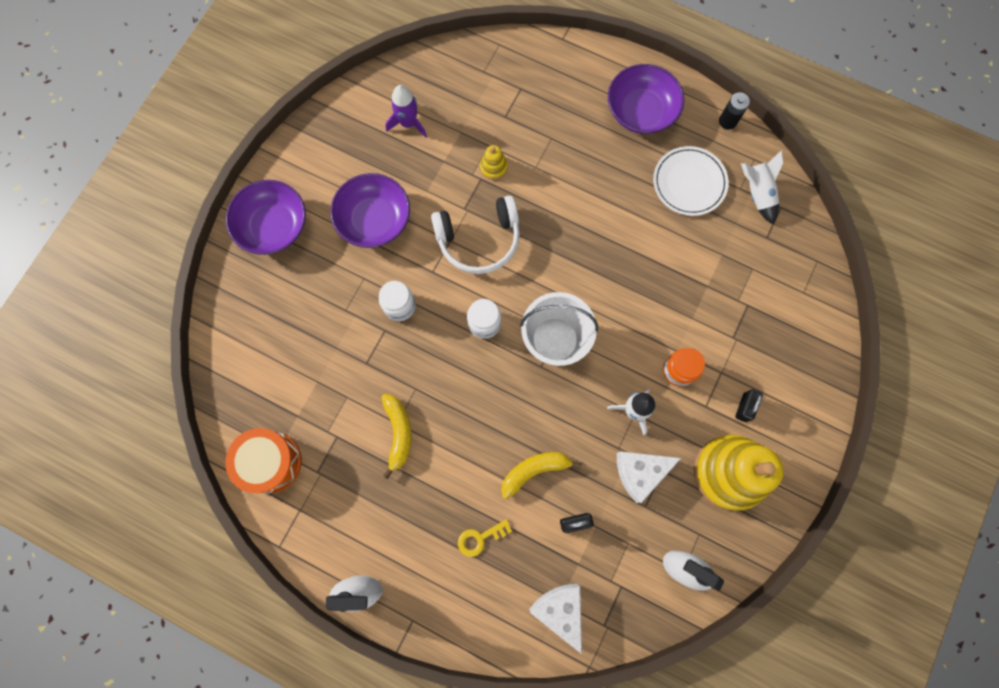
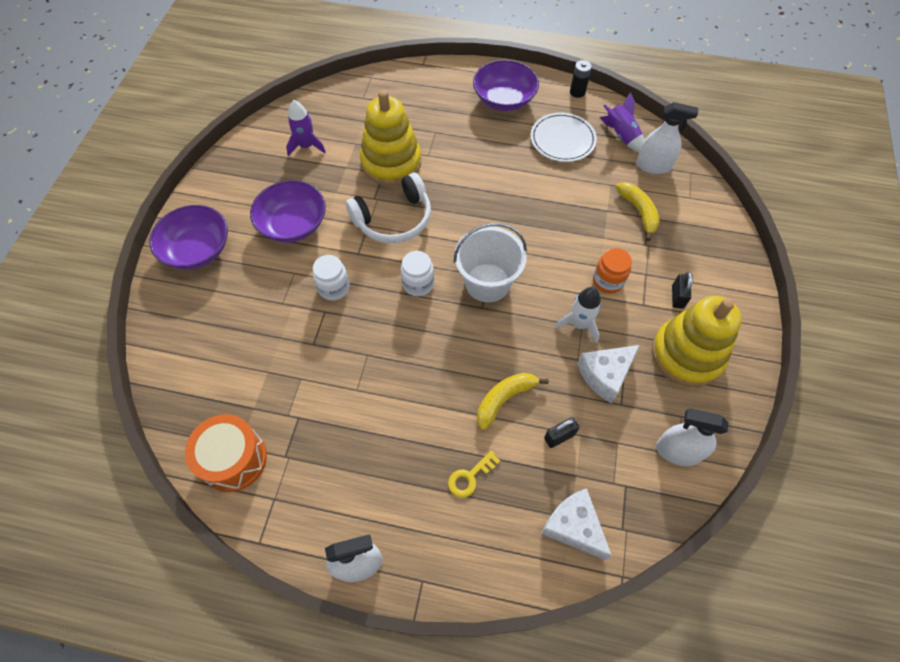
camera: 15 degrees left, 15 degrees down
(398, 433) = (360, 398): yellow banana -> yellow banana (639, 212)
(493, 167) = (391, 163): yellow stacking toy -> yellow stacking toy, size x2.41
(757, 193) = (621, 135): white rocket -> purple rocket
(778, 242) = (653, 166): none -> white spray bottle

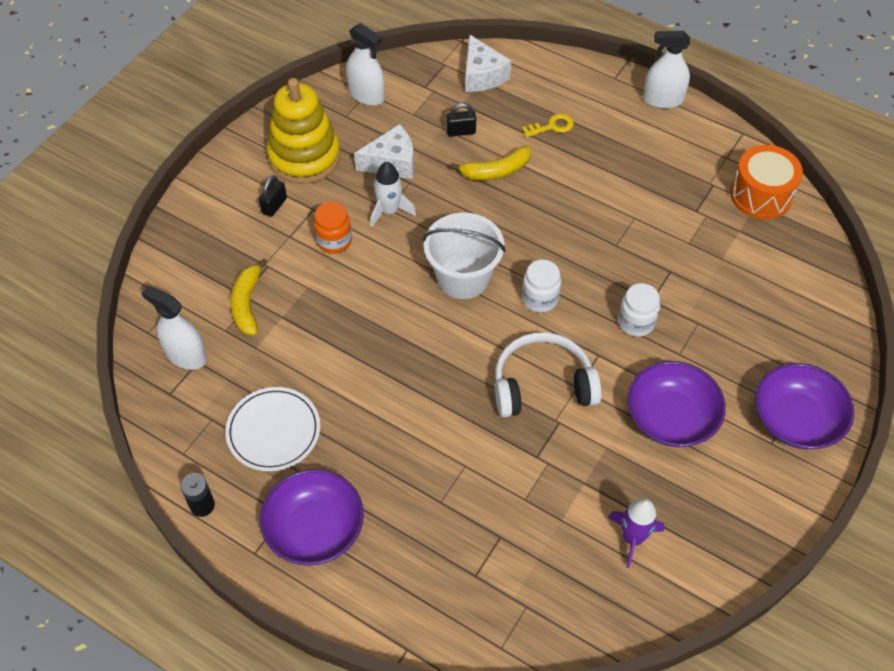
camera: 160 degrees left, 5 degrees down
(391, 163) = (520, 469): yellow stacking toy -> none
(621, 135) = (193, 411): purple rocket -> none

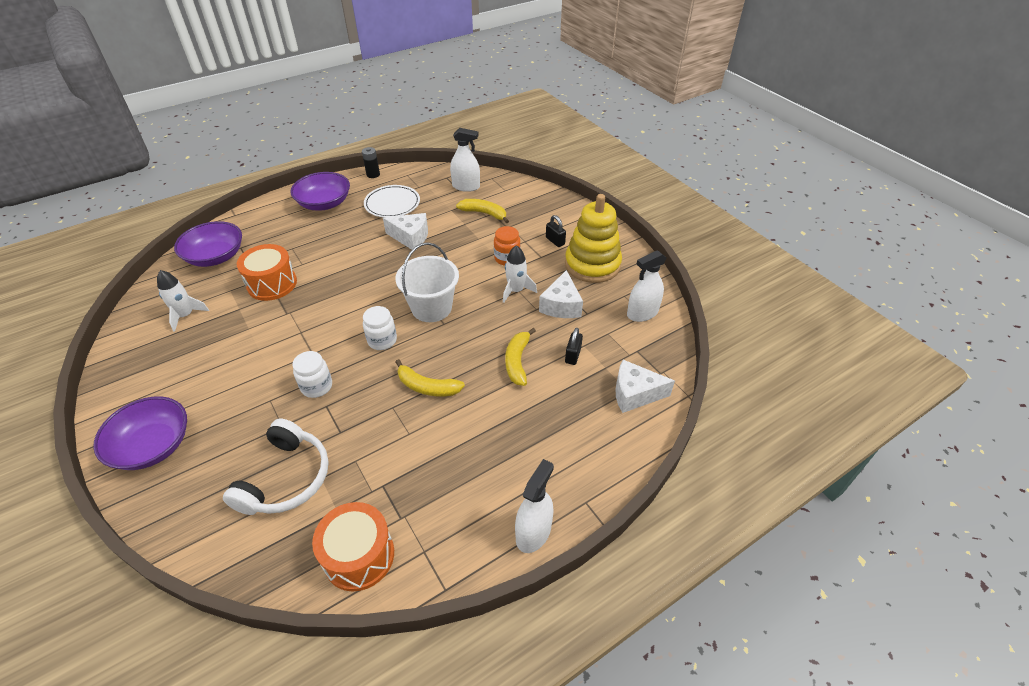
camera: 115 degrees right, 10 degrees down
(186, 355) = (466, 186): white spray bottle -> white spray bottle turned 45 degrees clockwise
(343, 365) = (411, 237): none -> white cheese
(521, 475) = (272, 284): none -> orange drum
(542, 385) = (318, 315): white headphones -> white headphones (286, 478)
(552, 126) = (546, 419): yellow key -> none
(574, 229) = (427, 387): none -> yellow banana
(633, 538) = (186, 315): purple rocket -> white rocket
(671, 417) = (232, 371): purple bowl -> purple bowl (215, 257)

